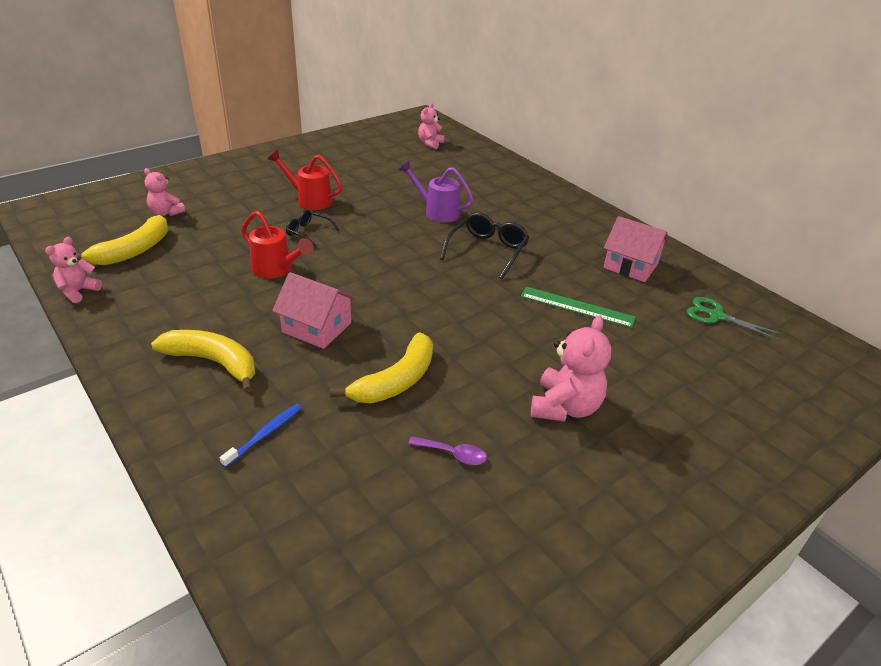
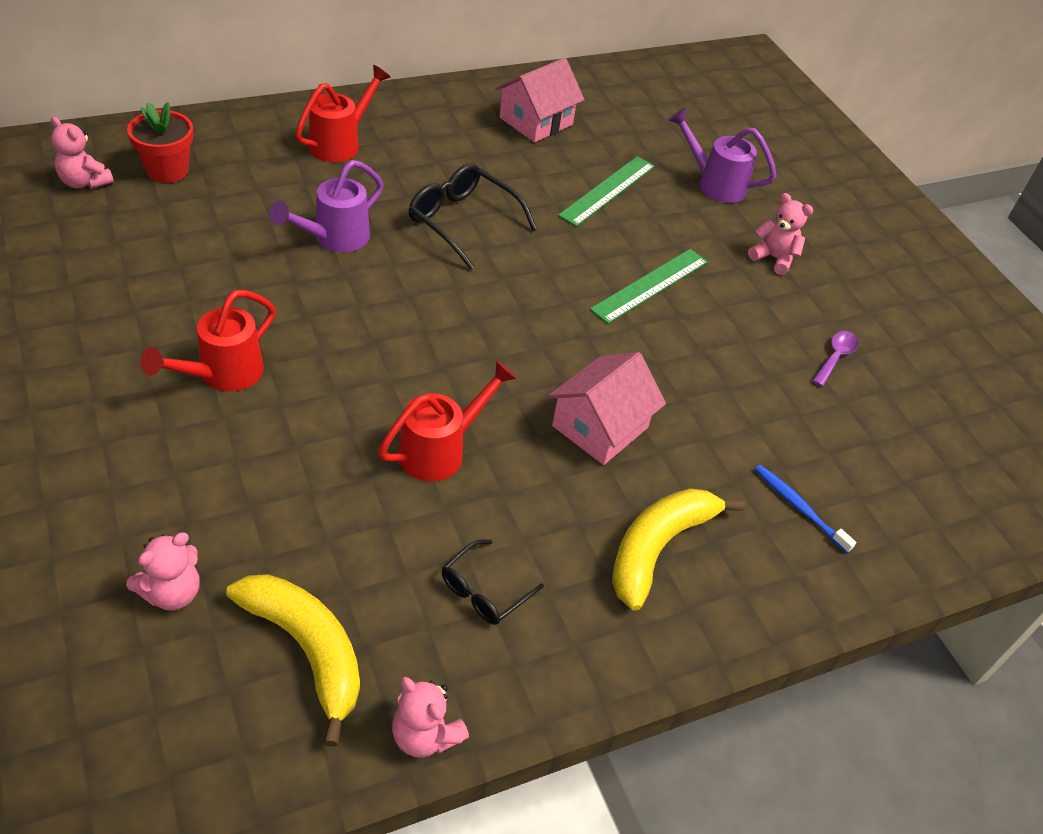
camera: 80 degrees left, 10 degrees up
(308, 232) = (338, 394): black glasses -> black glasses (484, 591)
(396, 380) = (718, 373): yellow banana -> none
(457, 159) = (167, 170): none -> red flower pot
(478, 338) = (650, 285): none -> green ruler
(528, 200) = (340, 143): none -> red watering can
(565, 407) = (773, 258): pink teddy bear -> pink teddy bear, size x0.62
(641, 364) = (714, 184): none -> purple watering can
(716, 316) = (645, 104): green scissors -> none

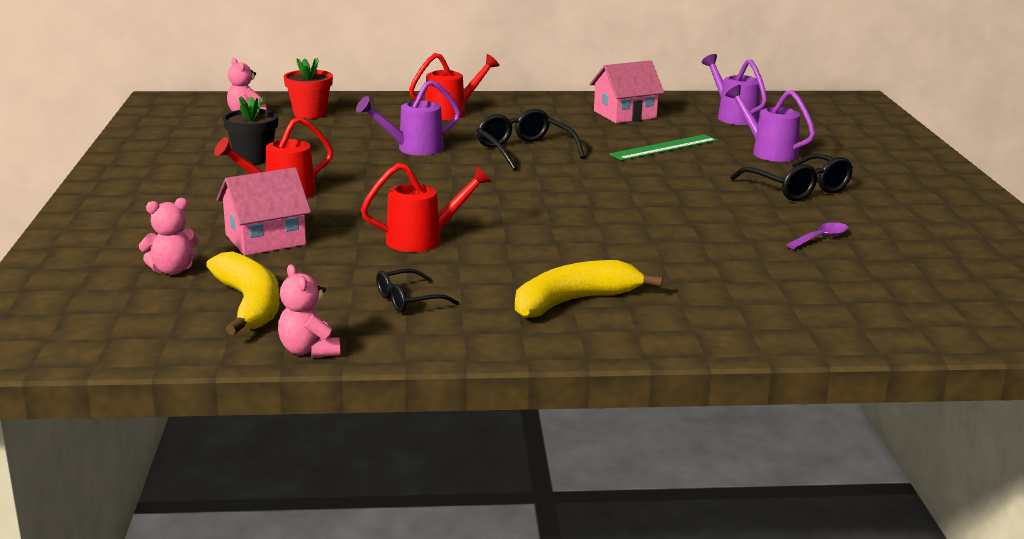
camera: 25 degrees right, 25 degrees down
(146, 295) = (253, 158): none -> black flower pot
(600, 427) = (567, 245): pink house -> pink house (265, 240)
(649, 110) = (733, 116): none -> purple watering can
(650, 285) = (667, 190): green ruler -> none
(773, 258) = (798, 189): pink teddy bear -> black glasses
(798, 507) = (723, 300): blue toothbrush -> none

